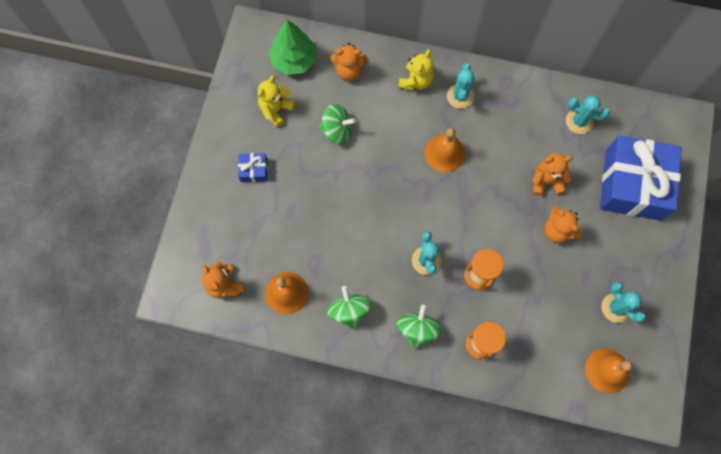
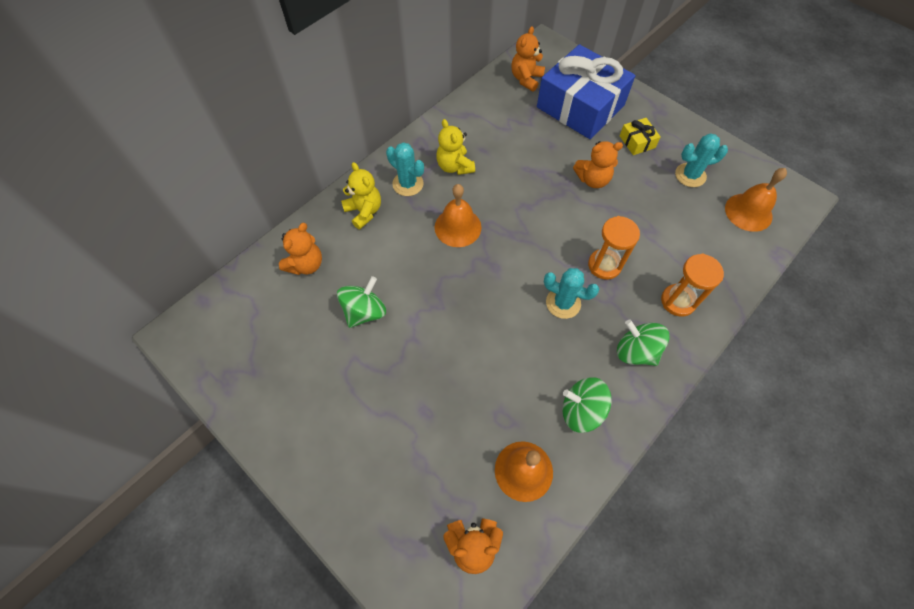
camera: 60 degrees left, 10 degrees down
(254, 170) = (348, 427): blue gift -> none
(276, 110) = (293, 362): yellow teddy bear -> yellow teddy bear (454, 166)
(294, 60) = (249, 311): green tree -> none
(546, 181) = (539, 163): orange teddy bear -> orange teddy bear (526, 79)
(579, 121) = (497, 111): turquoise cactus -> none
(624, 249) = (637, 142): none -> yellow gift

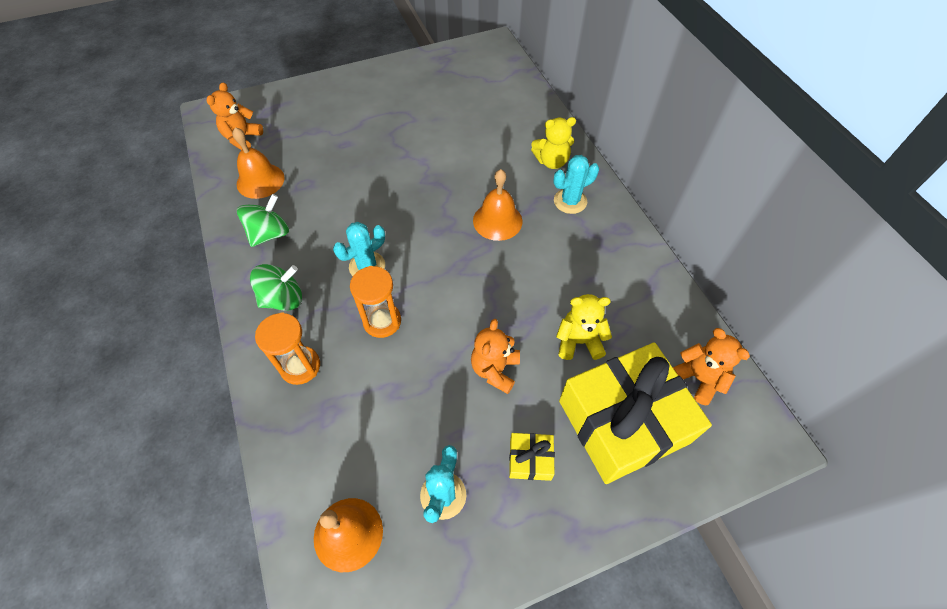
camera: 115 degrees right, 5 degrees down
(306, 264) = (515, 114): orange teddy bear -> none
(364, 311) = (449, 135): green spinning top -> none
(454, 166) = (576, 246): yellow teddy bear -> yellow teddy bear (578, 341)
(580, 106) = (623, 421): blue gift -> yellow gift

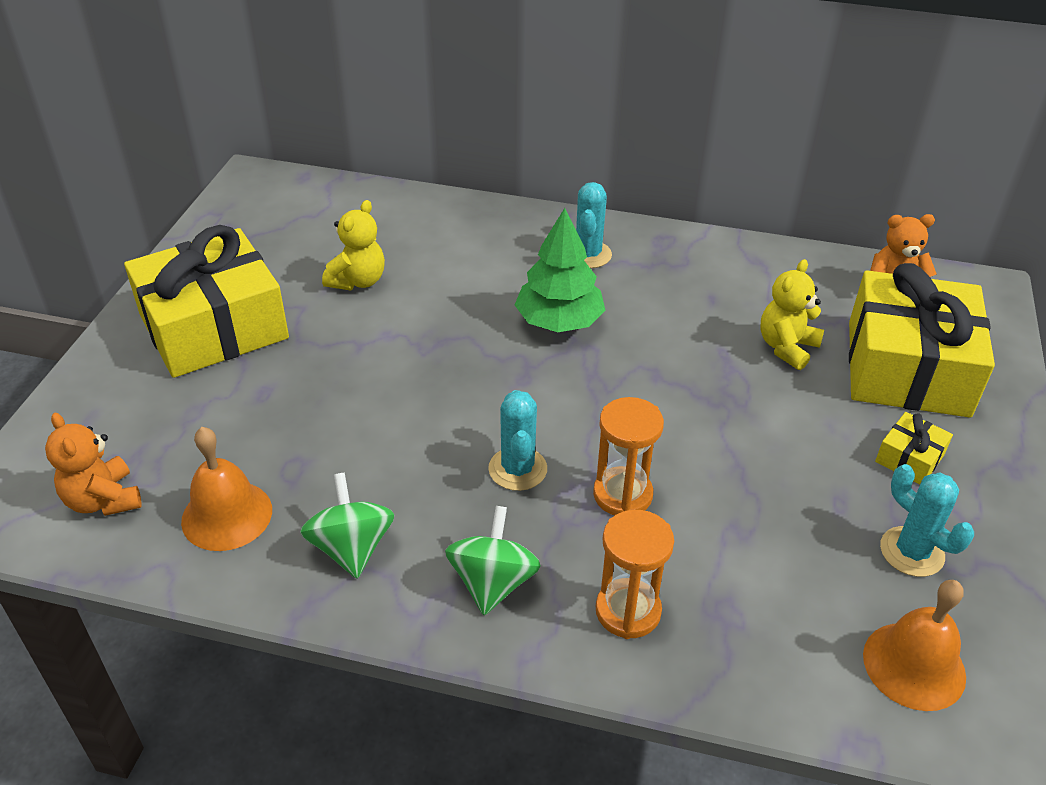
camera: 55 degrees left, 15 degrees down
(373, 101) = (214, 326): none -> yellow gift
(495, 370) = (774, 429): orange teddy bear -> none
(497, 221) = (559, 321): orange bell -> green tree
(551, 161) = (513, 237): yellow teddy bear -> yellow teddy bear (358, 281)

